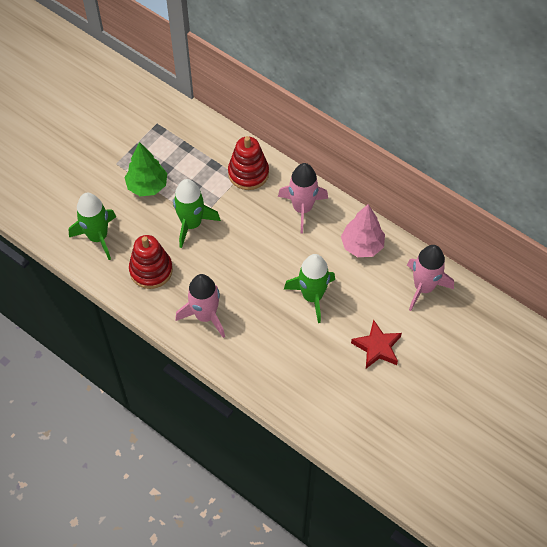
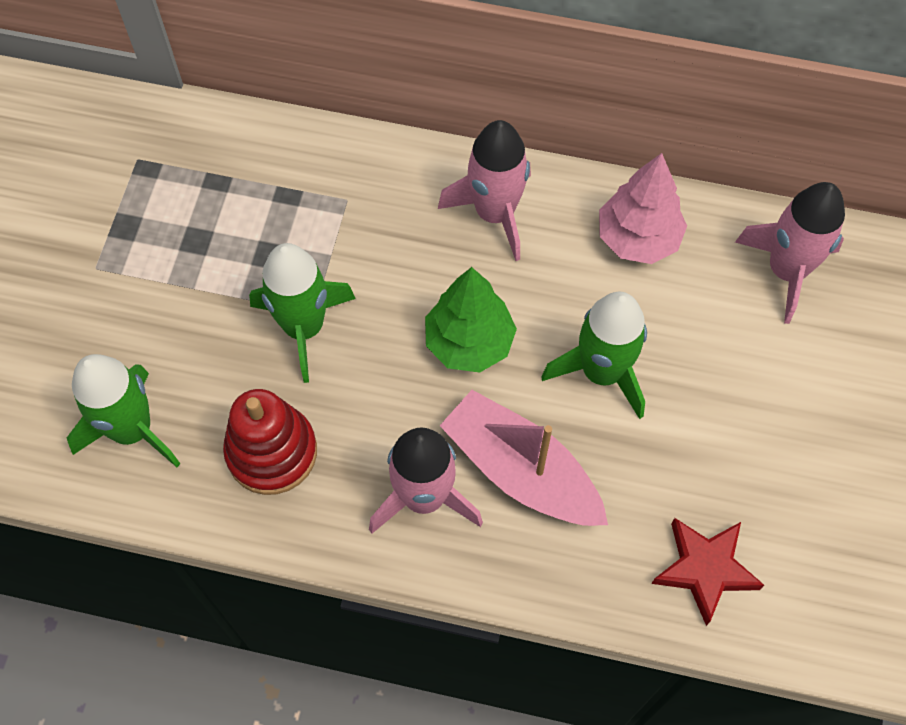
camera: 25 degrees left, 5 degrees up
(147, 186) = (180, 288): green tree -> green tree (469, 342)
(248, 173) = (360, 187): red stacking toy -> none
(253, 322) = (521, 470): none -> pink boat
(377, 347) = (769, 418): red star -> red star (705, 569)

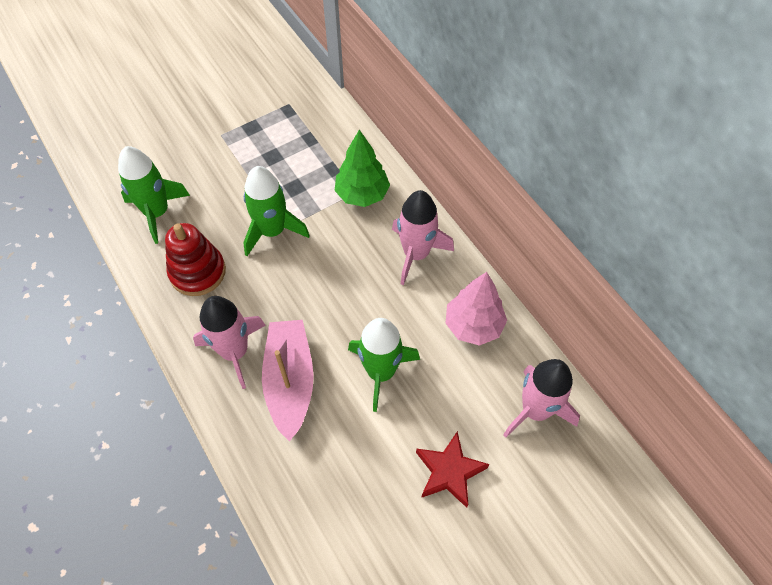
camera: 45 degrees right, 5 degrees down
(469, 342) = (335, 302): green tree -> green tree (362, 194)
(705, 569) = (319, 514): red star -> red star (449, 472)

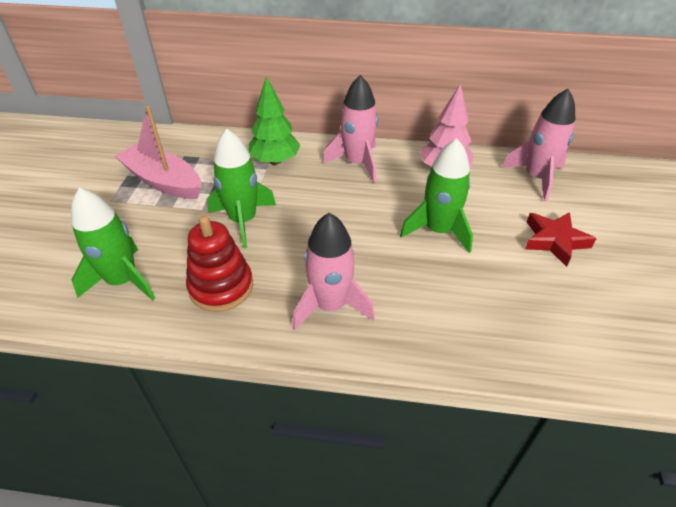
camera: 50 degrees left, 15 degrees down
(290, 381) = (396, 286): pink boat -> pink boat (163, 181)

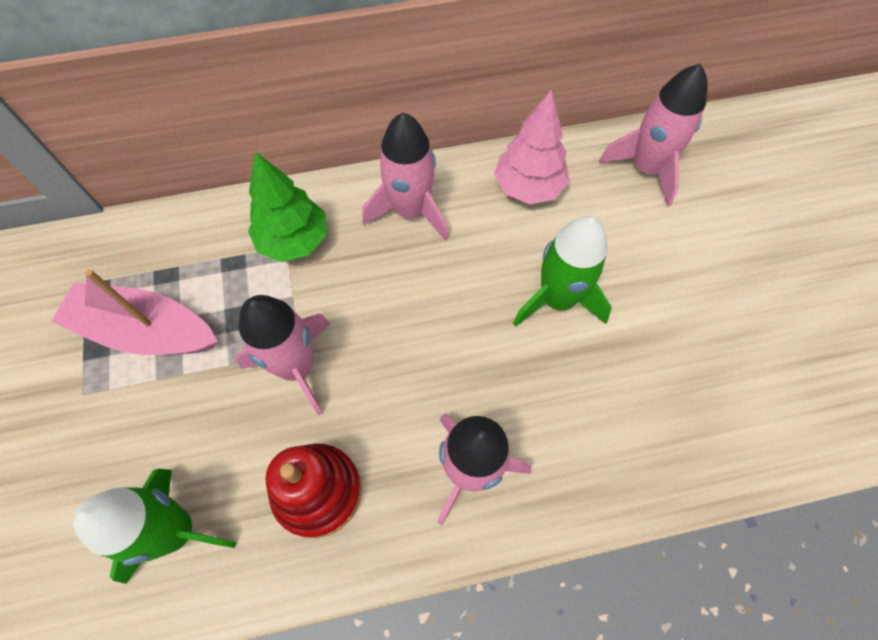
camera: 20 degrees left, 20 degrees up
(243, 220) = (296, 366): green rocket -> pink rocket
(554, 241) = (698, 270): red star -> none

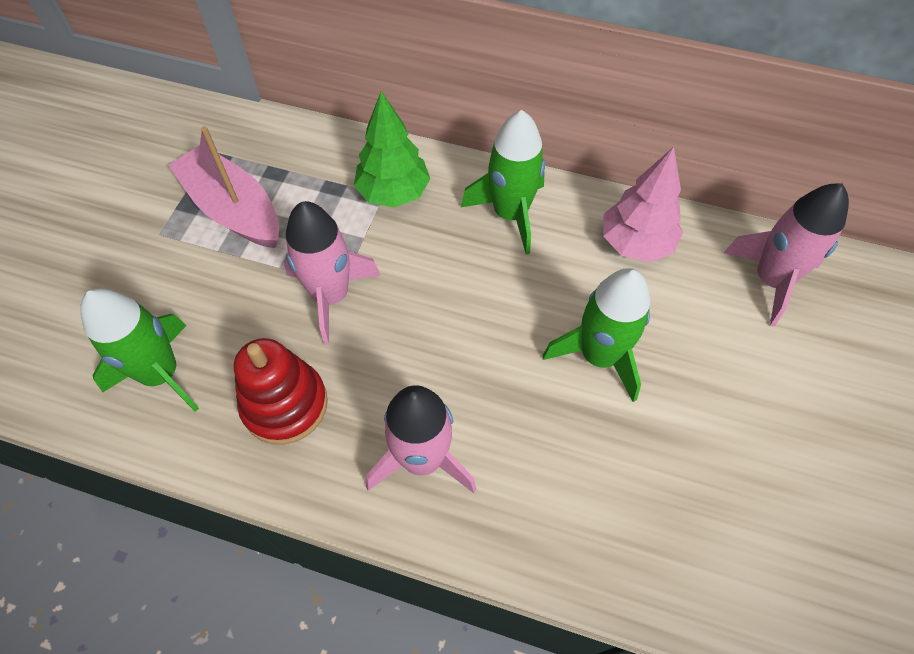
camera: 30 degrees right, 5 degrees down
(410, 211) = (510, 214): pink rocket -> green rocket

